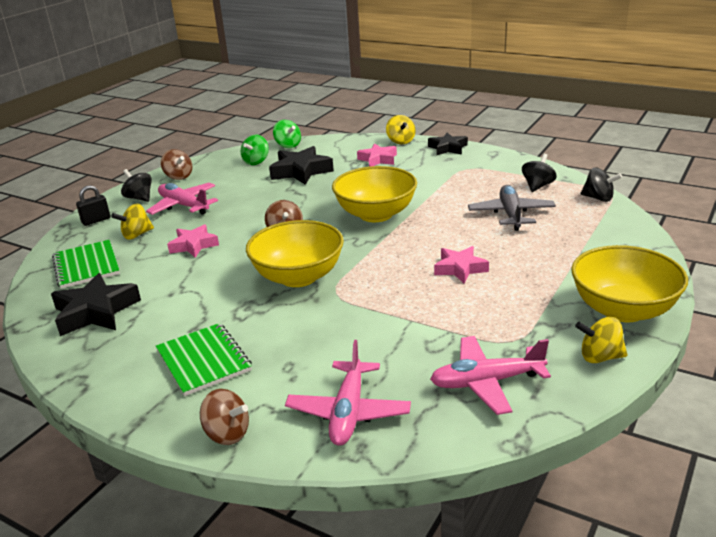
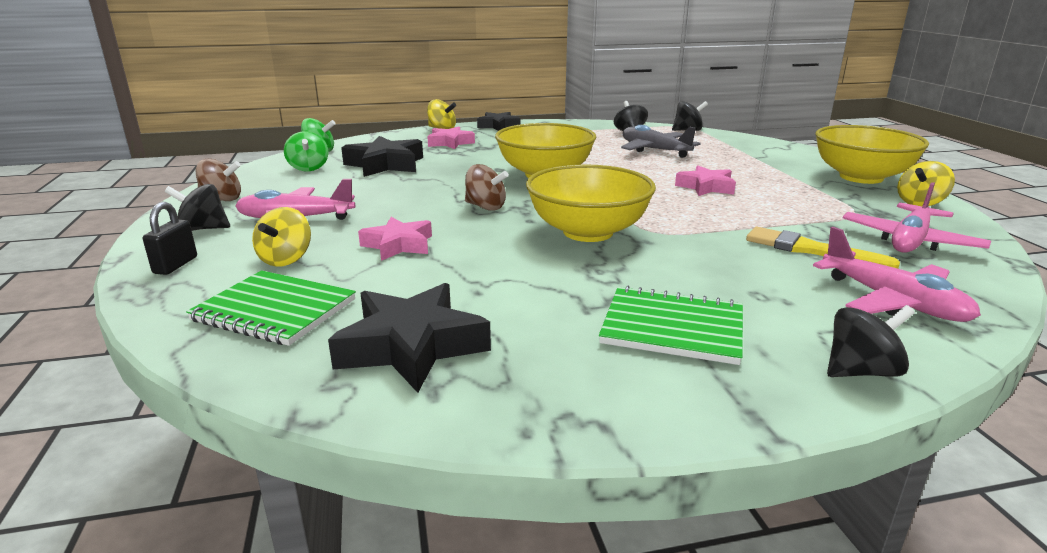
camera: 45 degrees left, 5 degrees down
(227, 434) = (861, 371): brown spinning top -> black spinning top
(396, 353) = (810, 250): none -> yellow brush

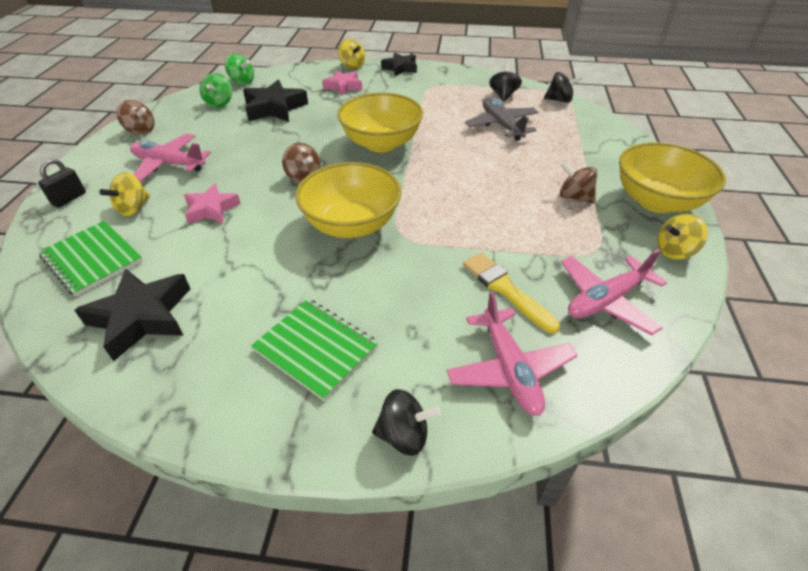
camera: 20 degrees right, 20 degrees up
(203, 229) = (108, 163): black spinning top -> none
(706, 187) = (498, 187): pink star -> none
(786, 184) = (574, 197): none -> brown spinning top

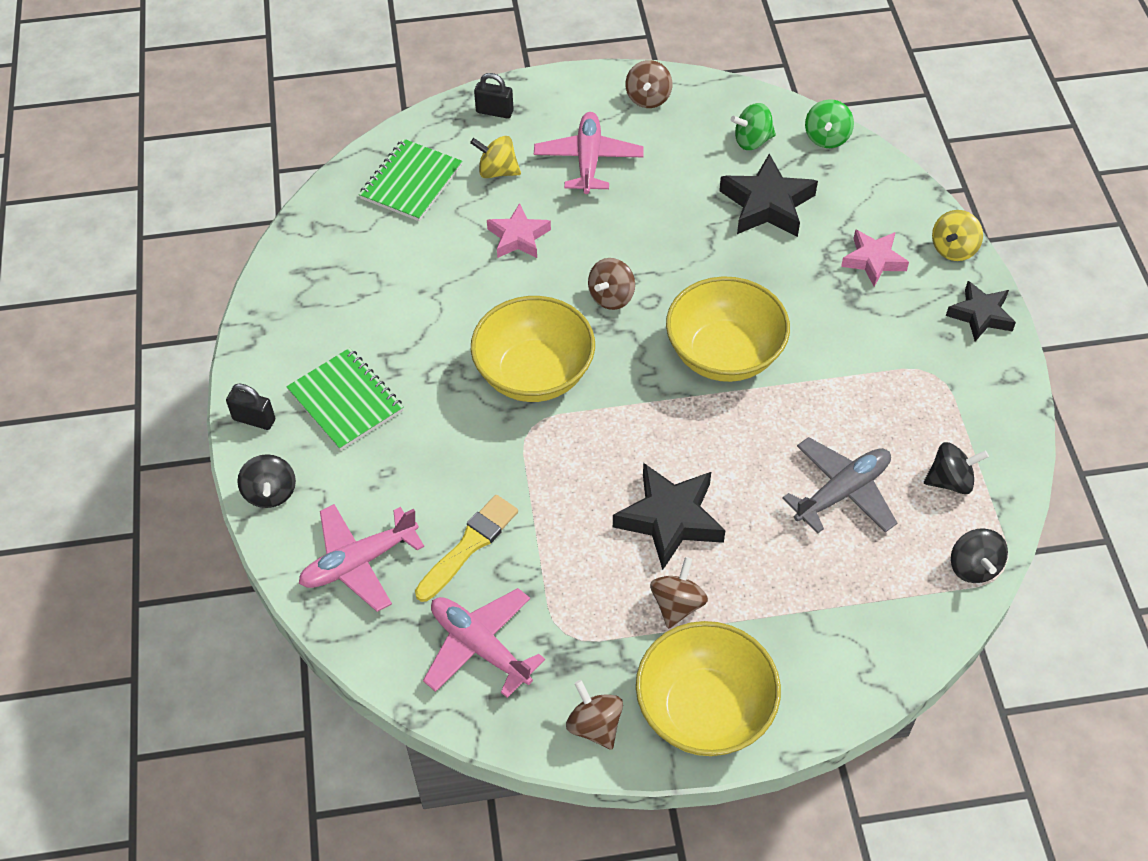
camera: 75 degrees right, 10 degrees up
(142, 317) = (349, 258): black star -> black star (670, 519)
(298, 436) = (254, 419): none -> black padlock
(315, 349) = (345, 401): green notebook -> green notebook turned 60 degrees counterclockwise
(674, 251) = (594, 725): yellow spinning top -> brown spinning top

